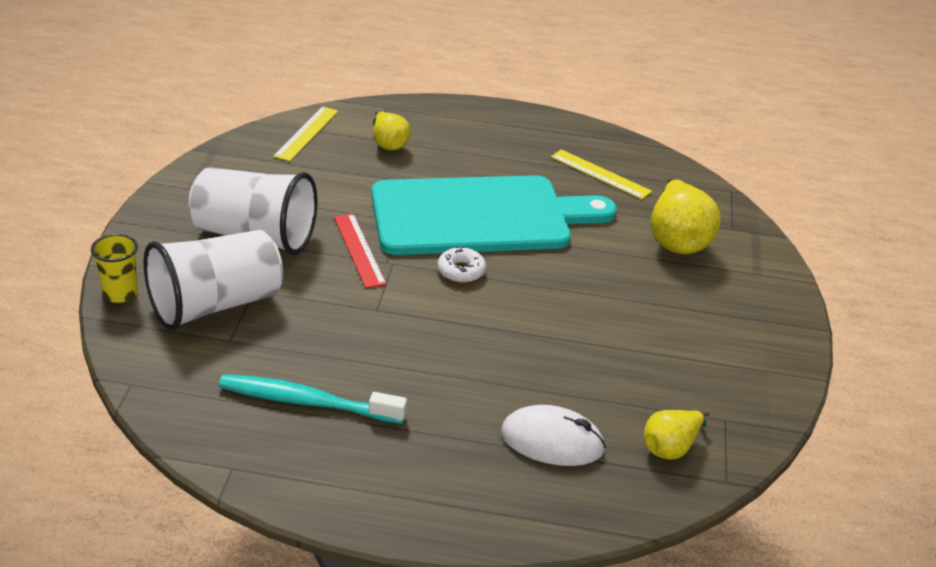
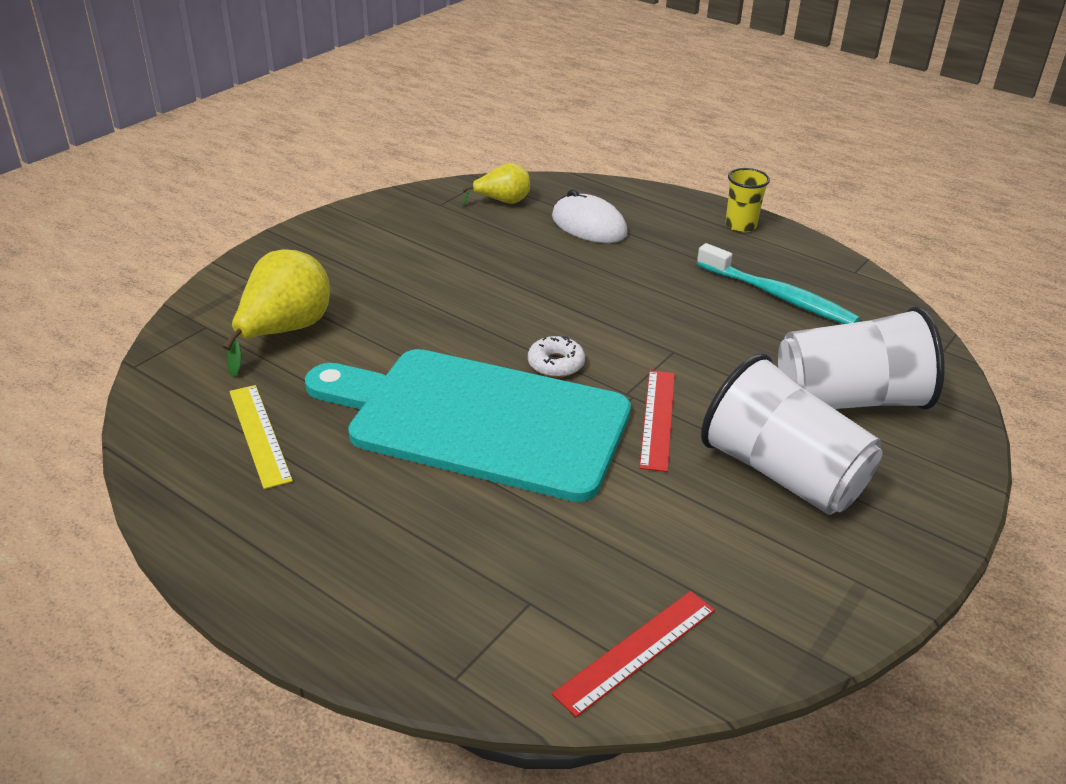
camera: 150 degrees left, 0 degrees up
(120, 293) = (961, 442): yellow cup -> yellow cup (740, 225)
(307, 133) = (636, 651): yellow ruler -> red ruler
(389, 144) = (511, 581): yellow pear -> none

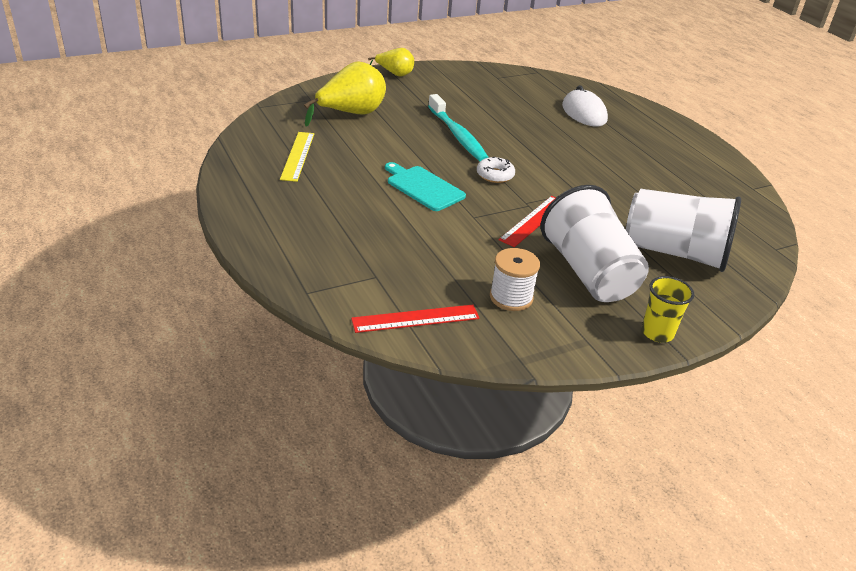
camera: 25 degrees right, 0 degrees up
(479, 420) = (423, 187): turquoise cutting board -> turquoise cutting board, size x0.44
(502, 201) = (538, 86): yellow pear -> yellow pear (394, 74)
(725, 556) = (511, 297): none -> white spool
(740, 225) = (692, 141): yellow cup -> yellow cup (657, 333)
(778, 296) = (680, 185): turquoise toothbrush -> turquoise toothbrush (457, 135)

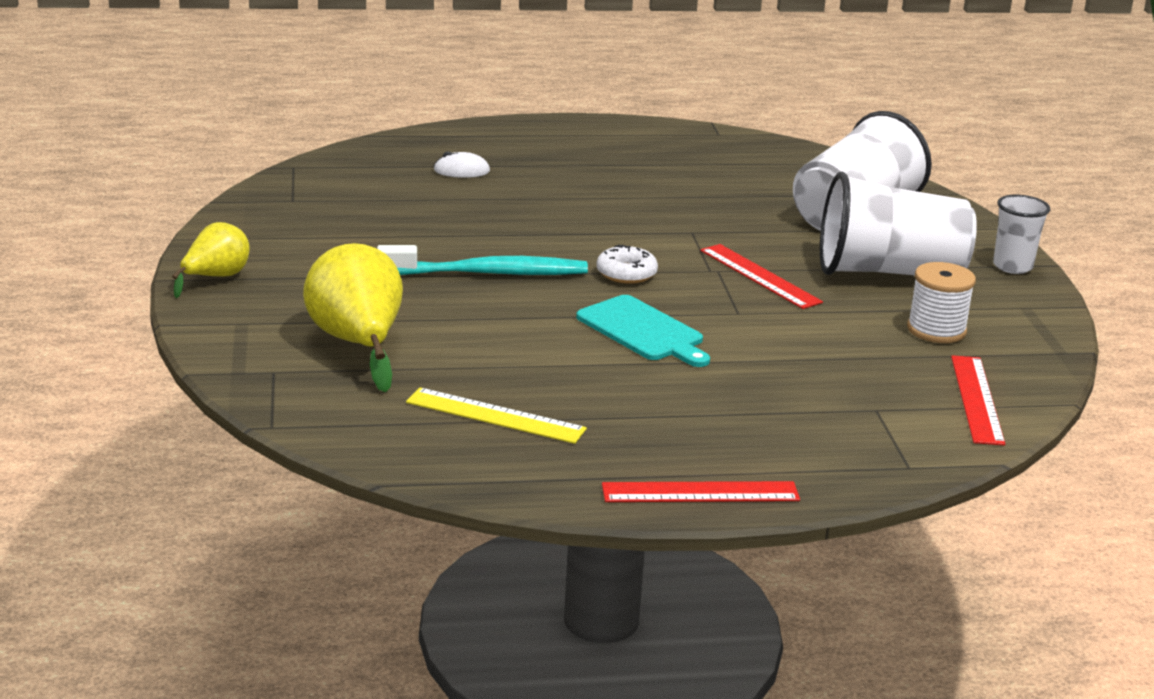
camera: 70 degrees left, 10 degrees down
(244, 221) = (700, 492): none -> red ruler
(423, 187) = (643, 331): turquoise cutting board -> turquoise cutting board turned 105 degrees counterclockwise
(584, 113) = (461, 171): white mouse -> white mouse, size x0.56
(657, 333) = (1012, 266): yellow cup -> white cup

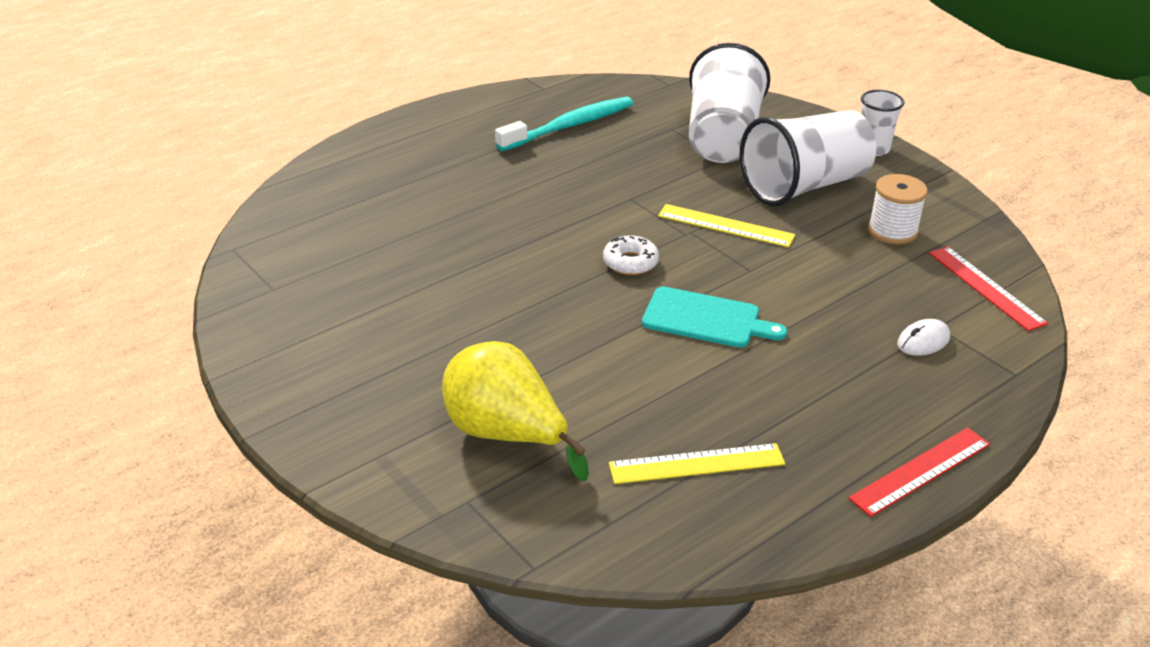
camera: 30 degrees left, 10 degrees up
(215, 277) = (299, 411): yellow pear -> none
(461, 171) = (386, 199): white mouse -> white mouse (923, 341)
(488, 273) = (527, 307): turquoise toothbrush -> turquoise toothbrush (569, 126)
(760, 276) = (726, 225): red ruler -> yellow ruler

